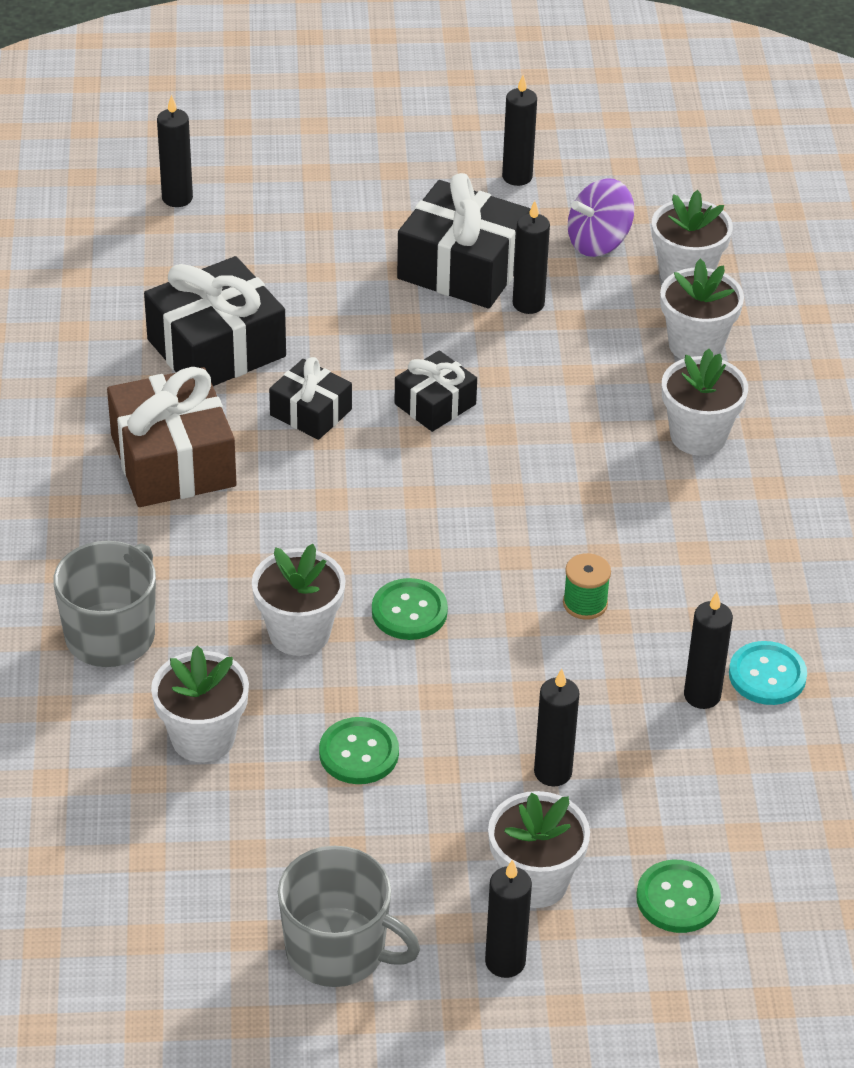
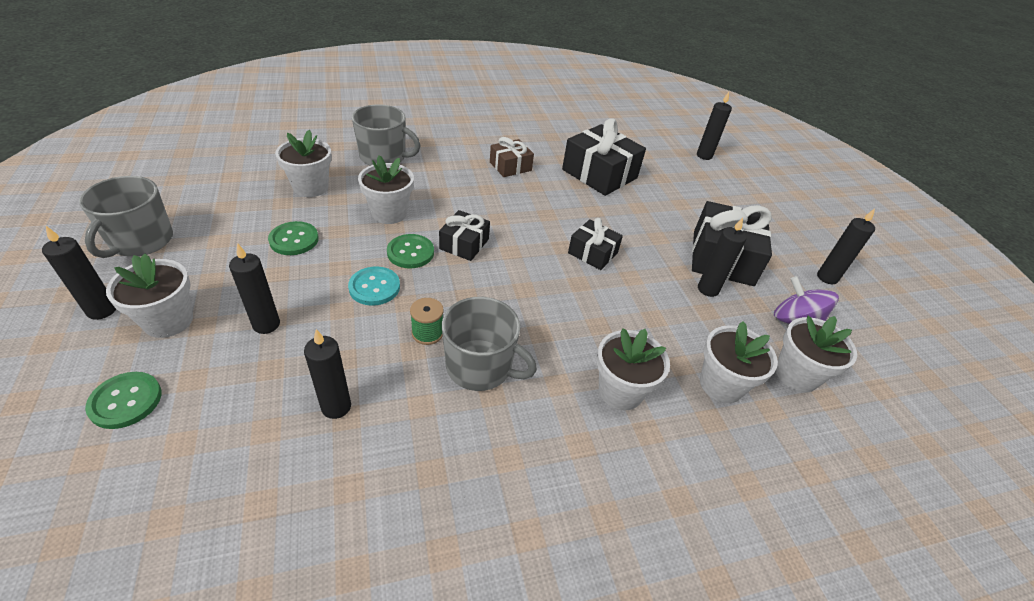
camera: 75 degrees right, 0 degrees up
(173, 460) = (510, 166): brown gift -> brown gift, size x0.57
(311, 412) = (564, 207): black gift -> black gift (464, 244)
(649, 557) = (480, 367): none -> grey mug
(767, 675) = (358, 452): turquoise button -> turquoise button (374, 287)

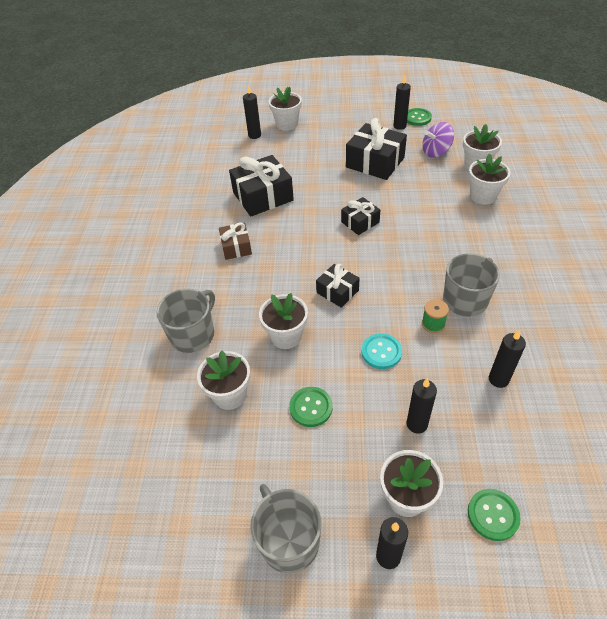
camera: 65 degrees left, 5 degrees up
(141, 241) = (289, 540): grey mug -> grey mug turned 150 degrees counterclockwise
(410, 252) = (342, 326): green button -> green button (417, 118)
(620, 391) = (487, 238): white flower pot -> white flower pot (287, 124)
(708, 289) = (404, 178): black candle -> none

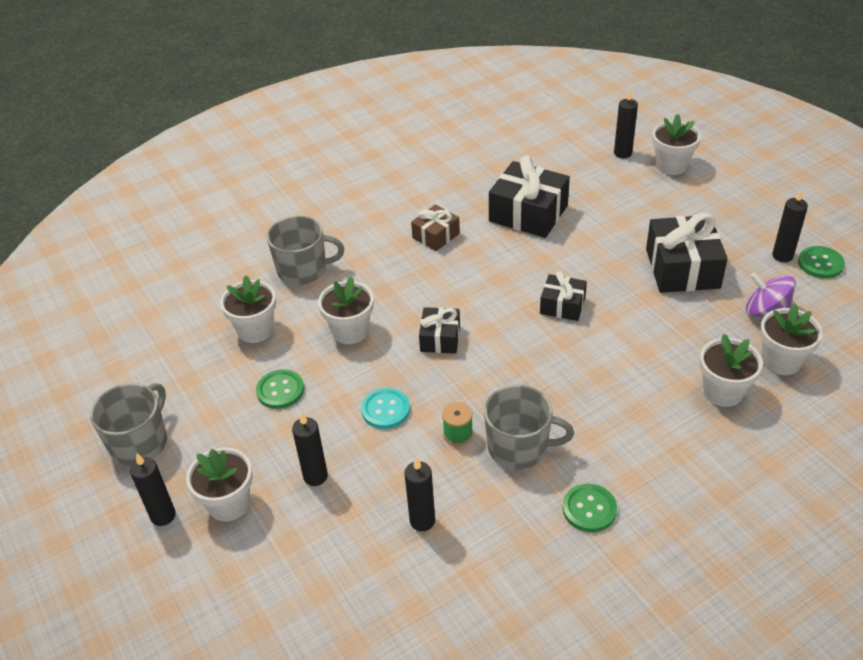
camera: 55 degrees right, 5 degrees down
(493, 515) = (250, 577): green button -> green button (589, 509)

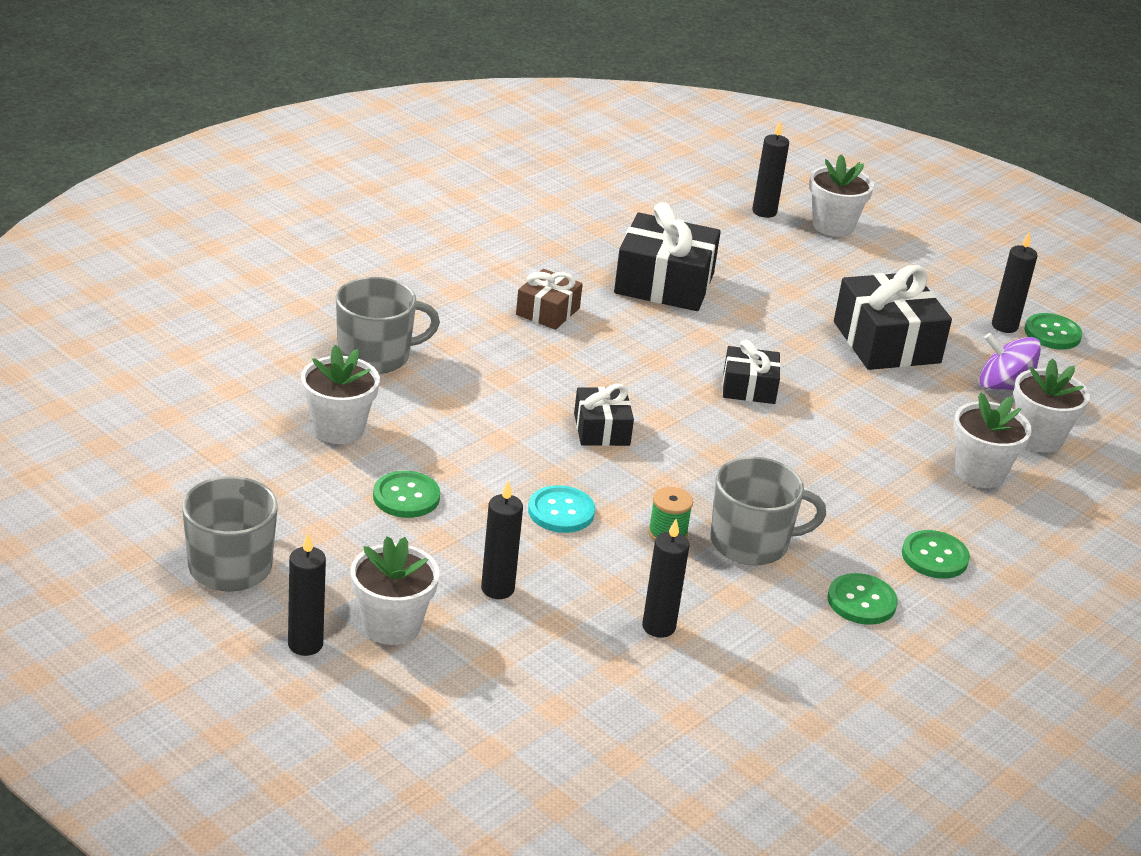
camera: 20 degrees left, 10 degrees down
(350, 331) = (475, 425): white flower pot -> none
(662, 470) = (934, 557): none -> green button

